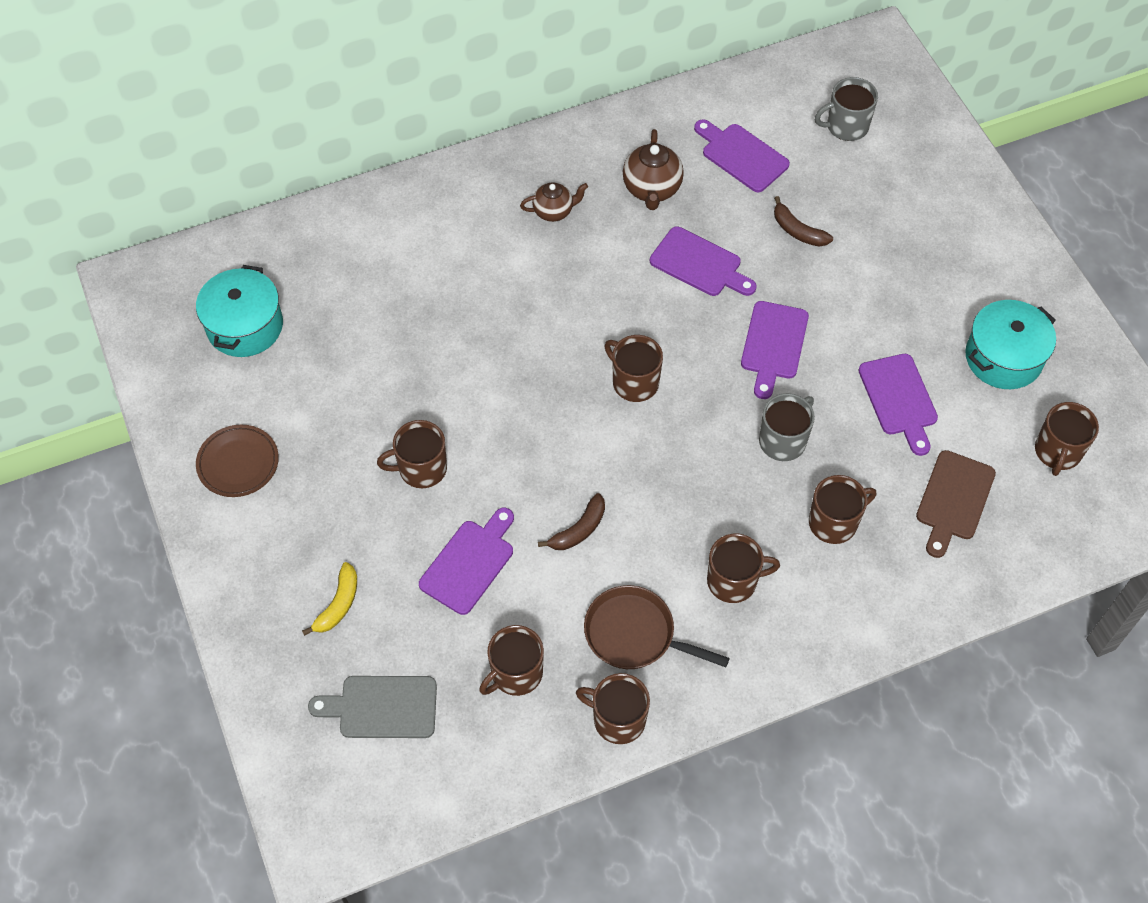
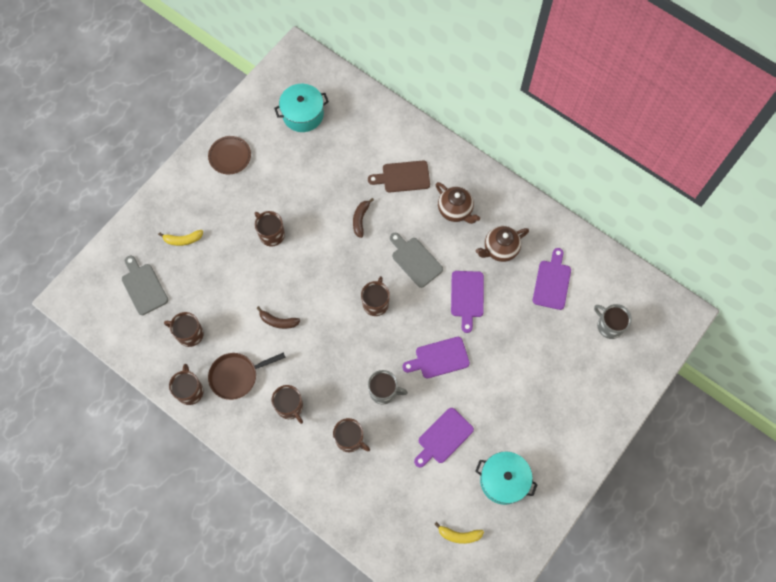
camera: 60 degrees right, 10 degrees up
(470, 563) = (234, 283): purple cutting board -> none
(554, 211) = (455, 210): brown teapot -> brown teapot, size x1.50
(599, 299) = (415, 260): none -> grey cutting board
(635, 634) = (237, 376): brown pan -> brown pan turned 105 degrees counterclockwise
(797, 231) = (520, 335): brown banana -> brown banana (360, 219)
(953, 500) = (397, 493): brown cutting board -> brown cutting board (403, 177)
(1057, 452) = (459, 535): brown mug -> yellow banana

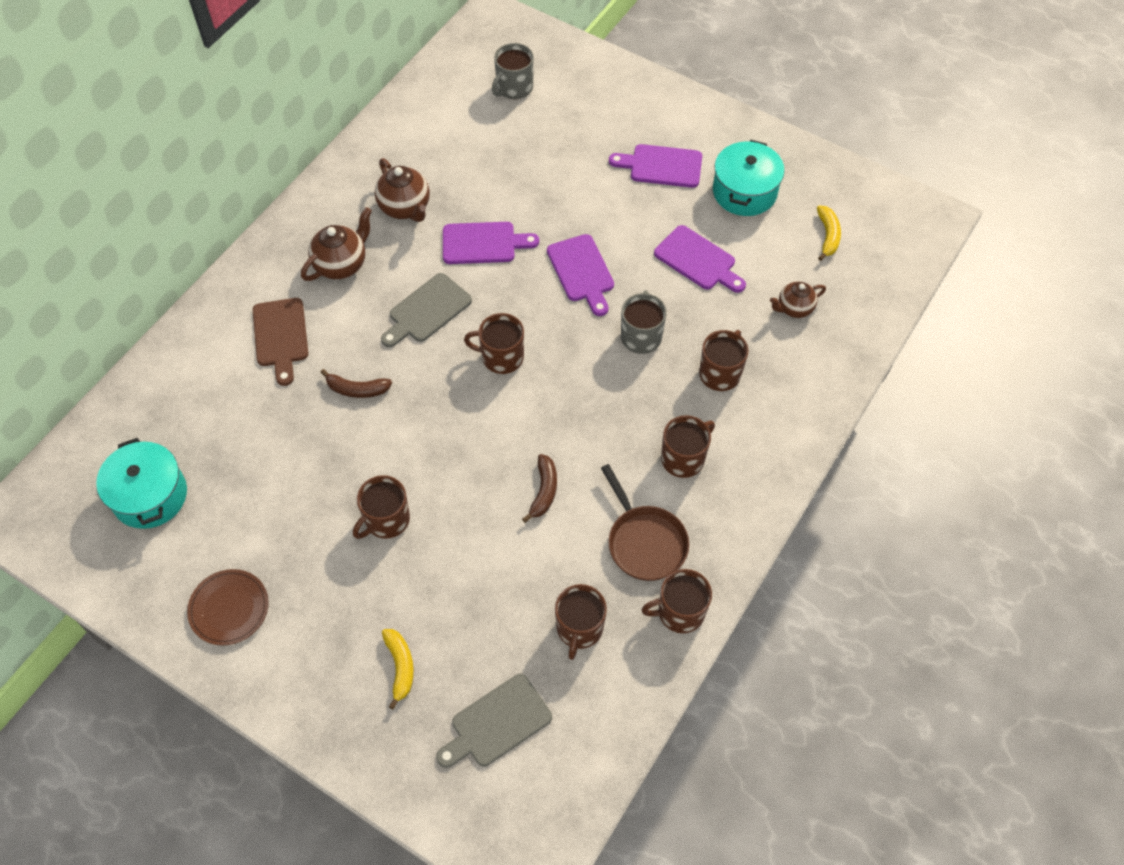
camera: 95 degrees left, 10 degrees down
(397, 498) = (794, 308): none -> brown teapot
(552, 282) = (454, 148): purple cutting board -> purple cutting board (661, 166)

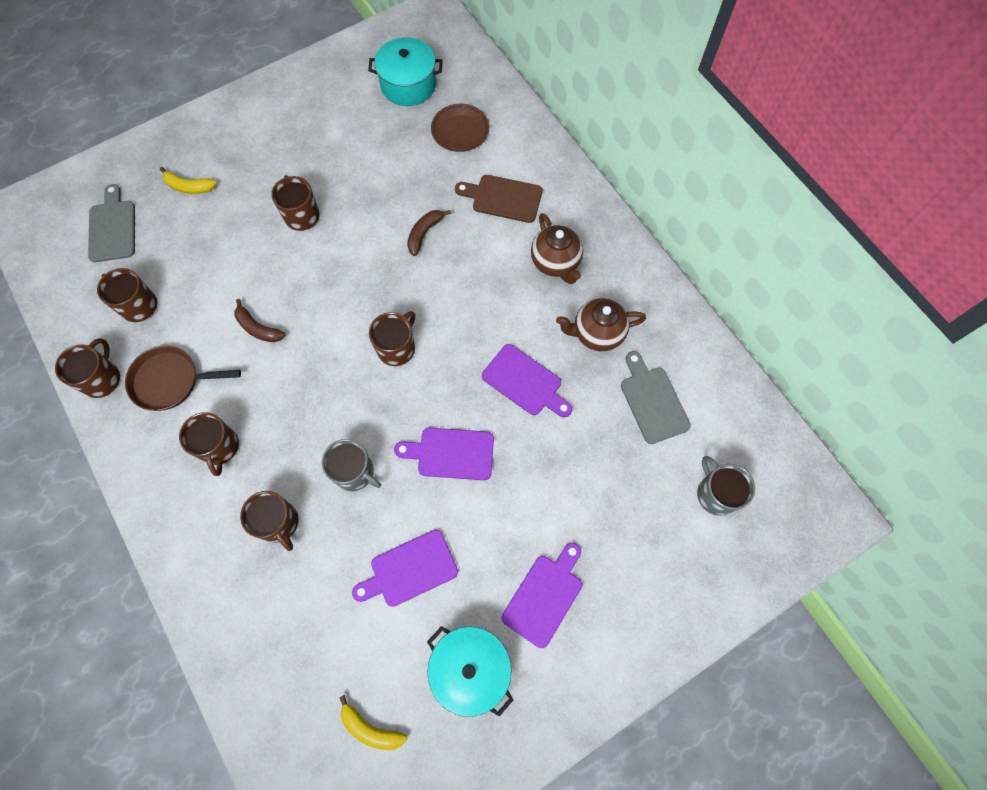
camera: 115 degrees right, 10 degrees up
(229, 609) = (295, 106): brown plate -> brown plate (460, 130)
(427, 310) = (474, 309): grey cutting board -> grey cutting board (652, 401)
(483, 243) = (525, 382): purple cutting board -> purple cutting board turned 75 degrees counterclockwise
(794, 308) = (306, 635): brown teapot -> none

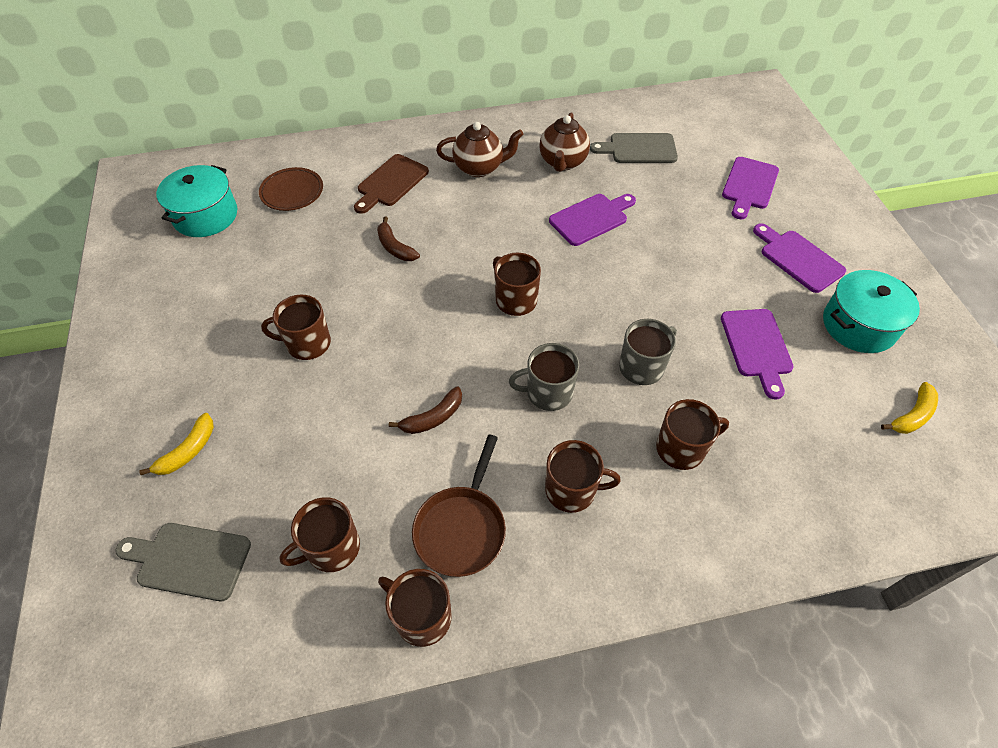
camera: 70 degrees left, 15 degrees down
(451, 453) = (645, 287): purple cutting board -> purple cutting board (749, 186)
(716, 494) = (729, 138): grey mug -> grey mug (548, 392)

